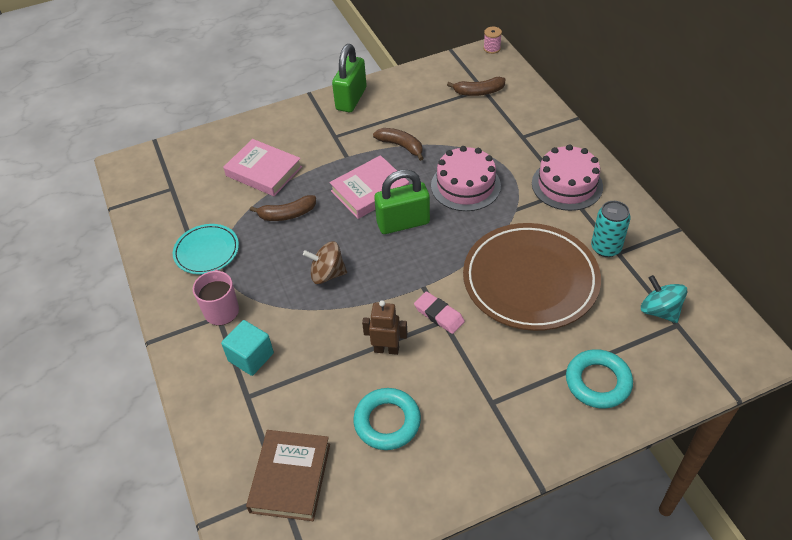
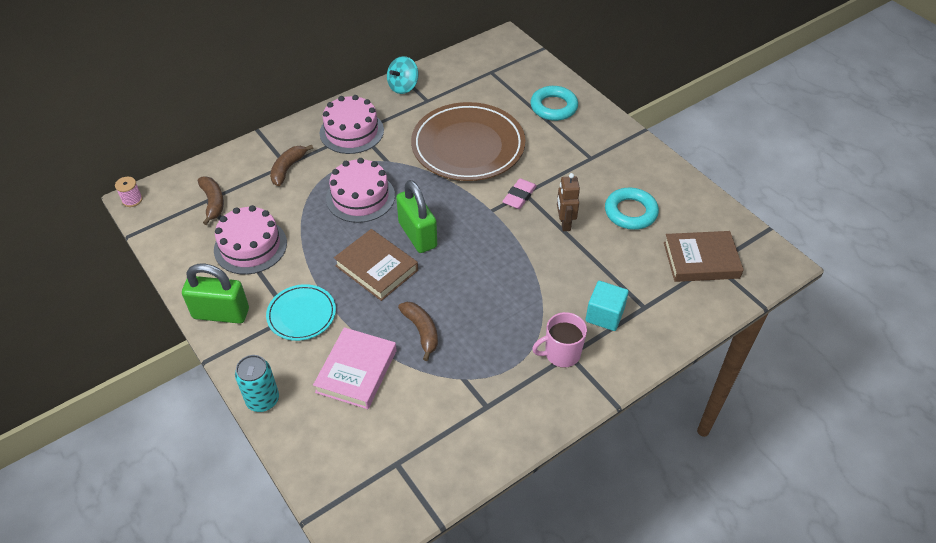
camera: 105 degrees left, 0 degrees up
(207, 251) = (489, 391): turquoise plate -> turquoise plate (301, 315)
(327, 274) = (494, 280): brown spinning top -> none
(370, 191) = (376, 268): pink book -> brown book
(401, 146) = (305, 254): brown banana -> brown banana (288, 169)
(419, 114) = (250, 246): none -> pink cake
(606, 248) = (423, 107): turquoise can -> turquoise can (263, 400)
(659, 311) = (480, 79): turquoise spinning top -> turquoise spinning top (403, 87)

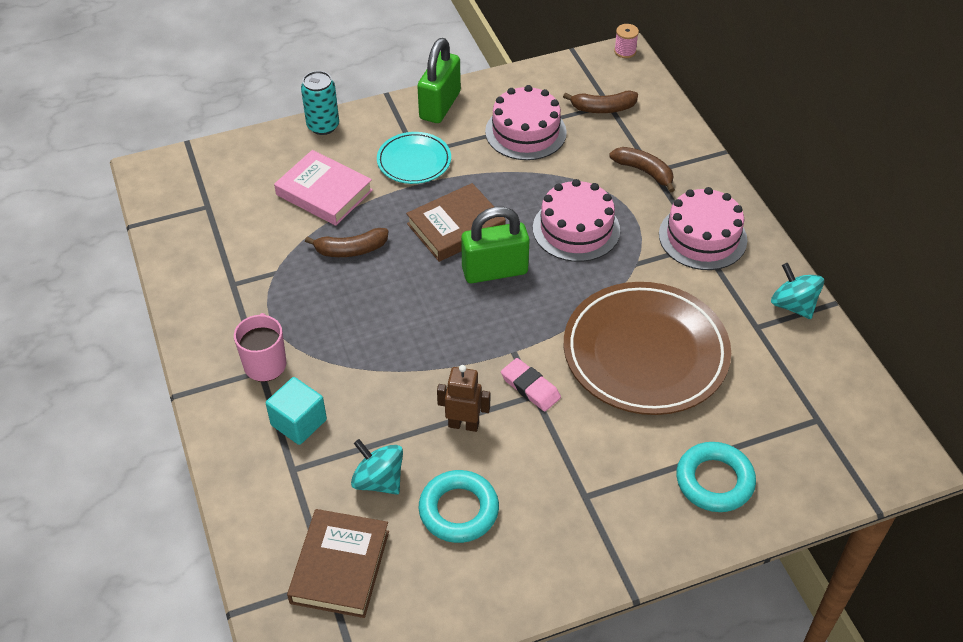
camera: 105 degrees right, 0 degrees up
(629, 257) = (379, 480): none -> turquoise spinning top

